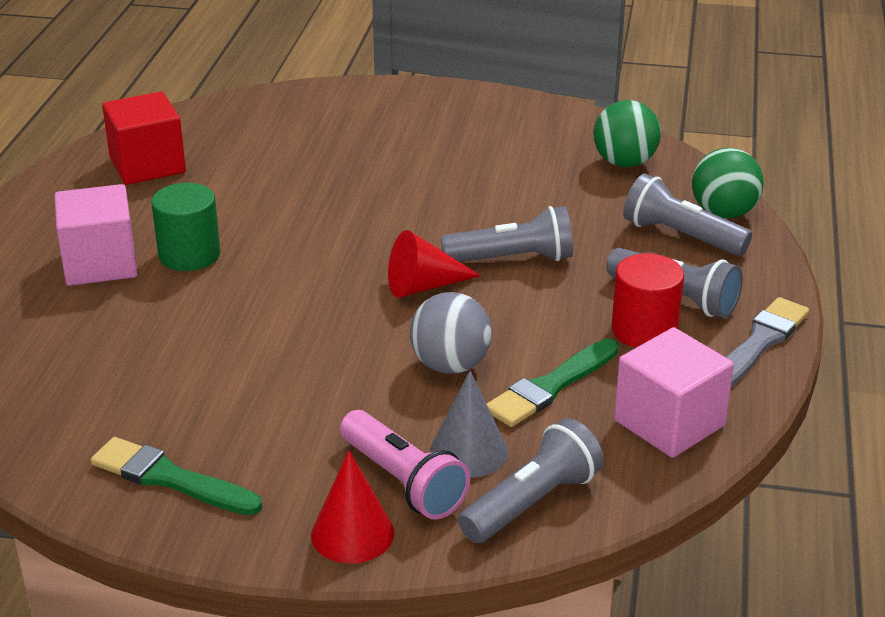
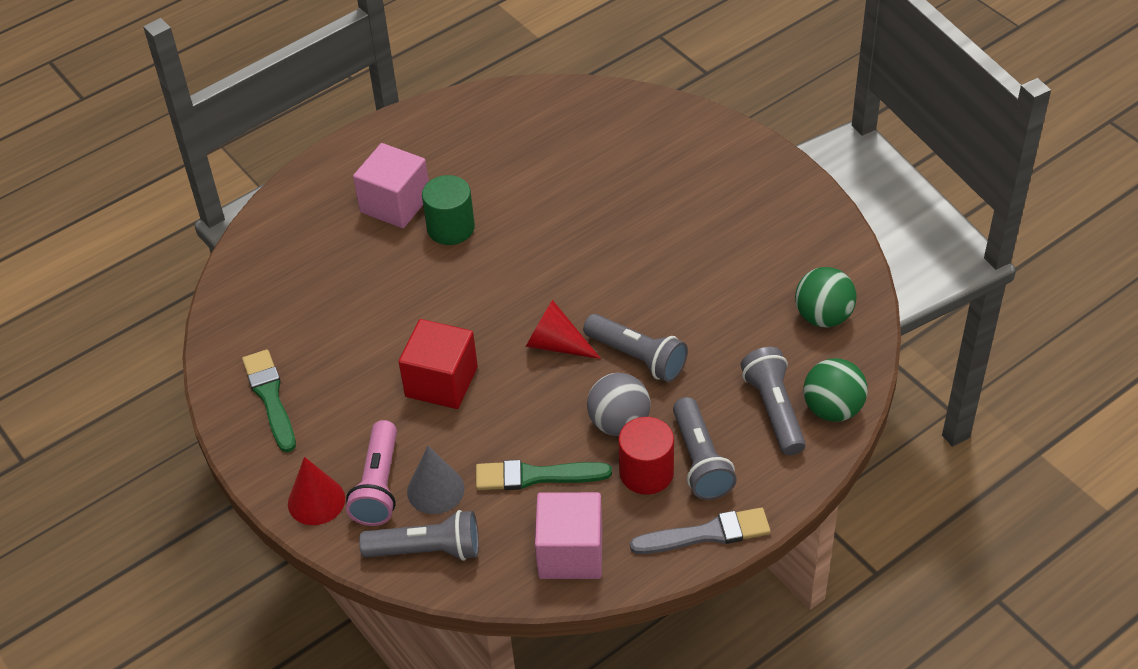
camera: 45 degrees right, 15 degrees up
(147, 165) = (507, 129): red cube -> red cube (441, 382)
(450, 365) = (498, 419): grey ball -> grey ball (619, 423)

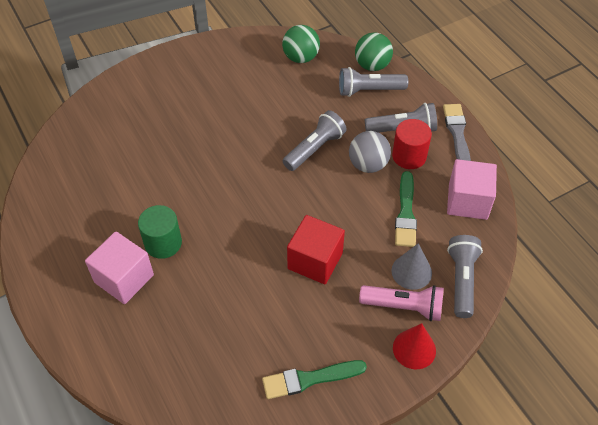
camera: 85 degrees left, 5 degrees up
(556, 344) = (294, 190): red cone -> none

